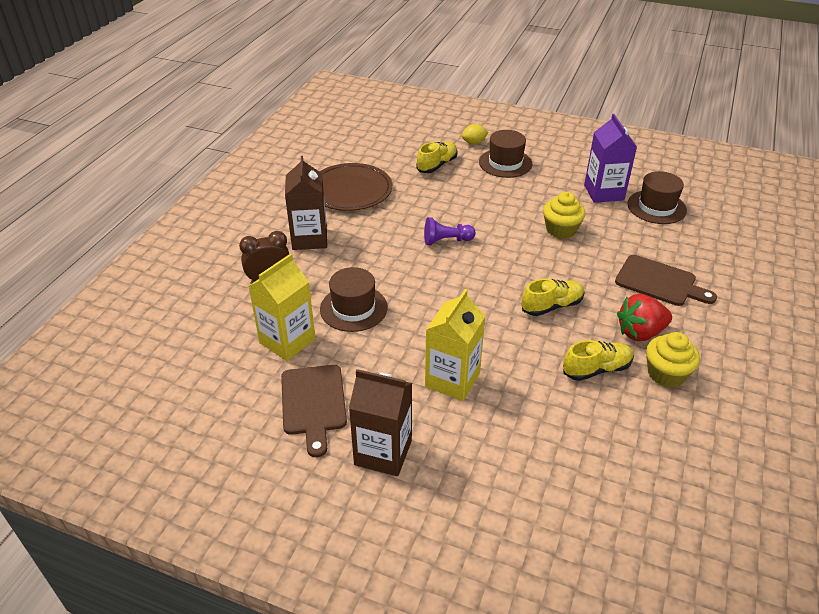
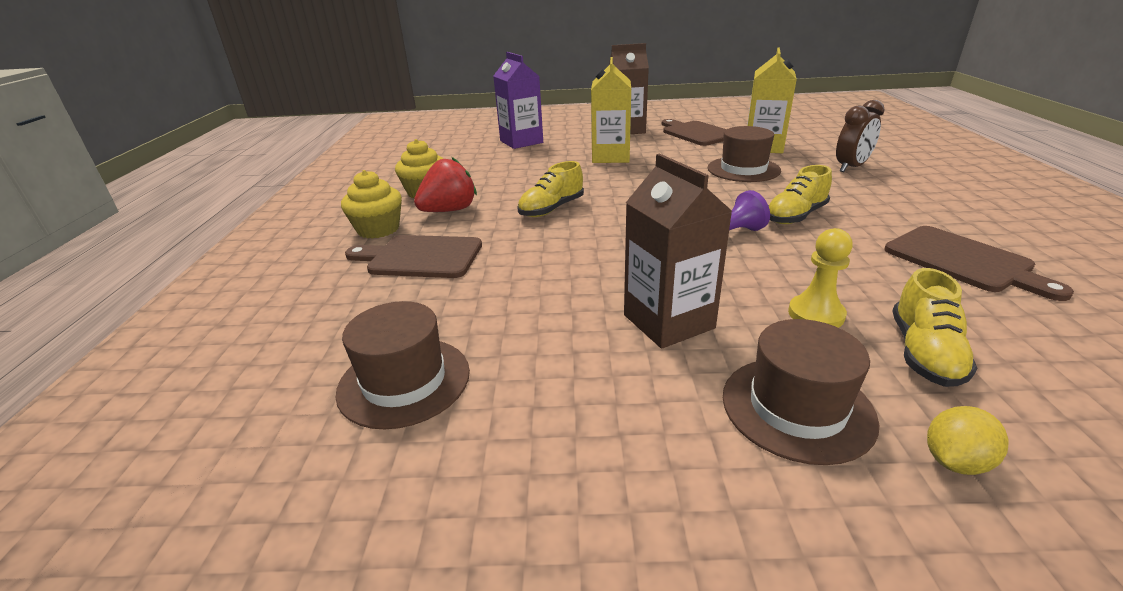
camera: 160 degrees right, 10 degrees down
(309, 238) = (887, 200): brown carton -> brown carton (668, 321)
(350, 191) = (963, 261): brown plate -> brown cutting board
(458, 187) = (816, 314): none -> yellow pawn
(561, 230) = (580, 288): yellow cupcake -> yellow cupcake (378, 229)
(596, 369) = (491, 182): yellow shoe -> yellow shoe (795, 216)
(604, 192) = (525, 387): purple carton -> purple carton (521, 142)

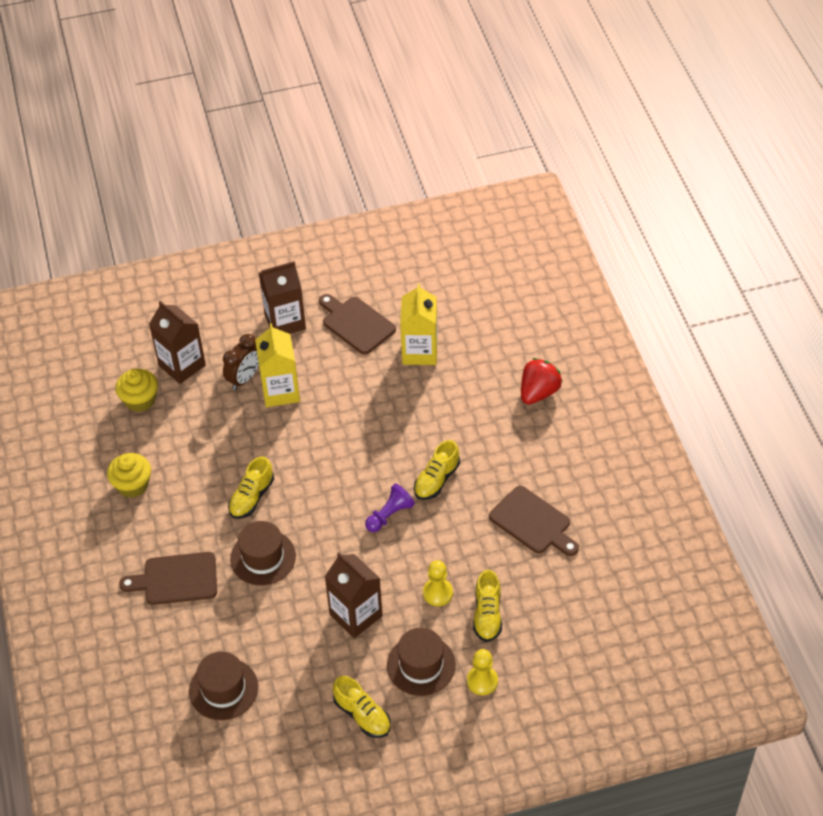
camera: 15 degrees left, 20 degrees up
(378, 229) = (124, 549): yellow cupcake -> yellow cupcake (140, 400)
(449, 210) = (168, 512): red strawberry -> red strawberry (538, 392)
(521, 142) = (182, 365): purple carton -> brown carton
(662, 476) = (362, 715): none -> yellow shoe
(743, 169) = (401, 403): brown hat -> brown hat (263, 557)
(851, 167) = (489, 388): brown clock -> brown clock (244, 379)
(955, 461) = (482, 681): yellow lemon -> yellow pawn

